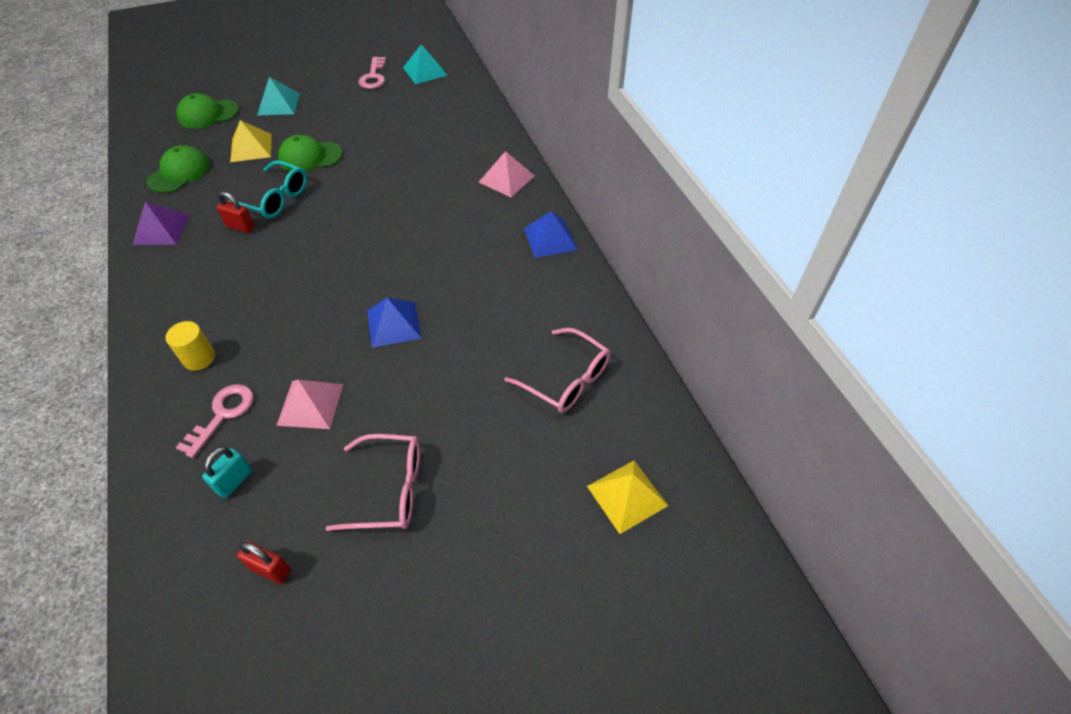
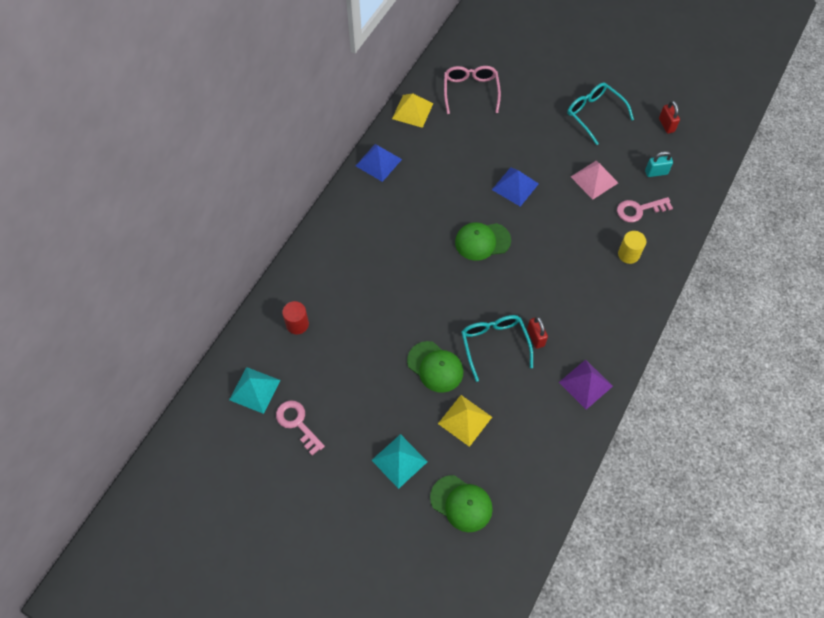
camera: 130 degrees left, 10 degrees up
(179, 173) = (535, 439): green cap -> green cap (482, 241)
(373, 77) = (297, 423): pink key -> pink key turned 90 degrees counterclockwise
(389, 489) = (594, 114): pink glasses -> turquoise glasses
(447, 110) = (297, 324): none -> red cylinder
(506, 179) = (343, 224): pink pyramid -> none
(627, 495) = (506, 36): yellow pyramid -> yellow pyramid (412, 111)

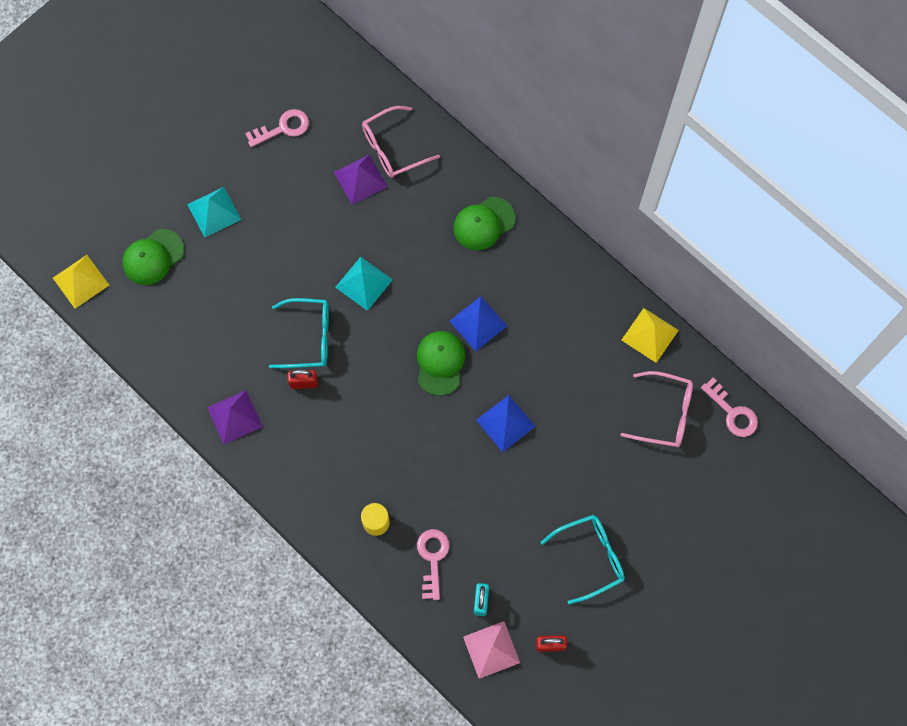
camera: 105 degrees right, 10 degrees up
(254, 390) = (331, 96): turquoise pyramid -> turquoise pyramid (364, 283)
(297, 324) = (392, 148): red cylinder -> pink glasses
(334, 342) = (360, 179): none -> purple pyramid
(378, 162) = (581, 277): blue pyramid -> blue pyramid (478, 323)
(435, 367) = (302, 271): green cap -> green cap (483, 223)
(455, 54) = (732, 412): none -> pink key
(465, 420) = (235, 284): yellow pyramid -> yellow pyramid (80, 281)
(594, 179) = (490, 520): pink pyramid -> pink pyramid (491, 649)

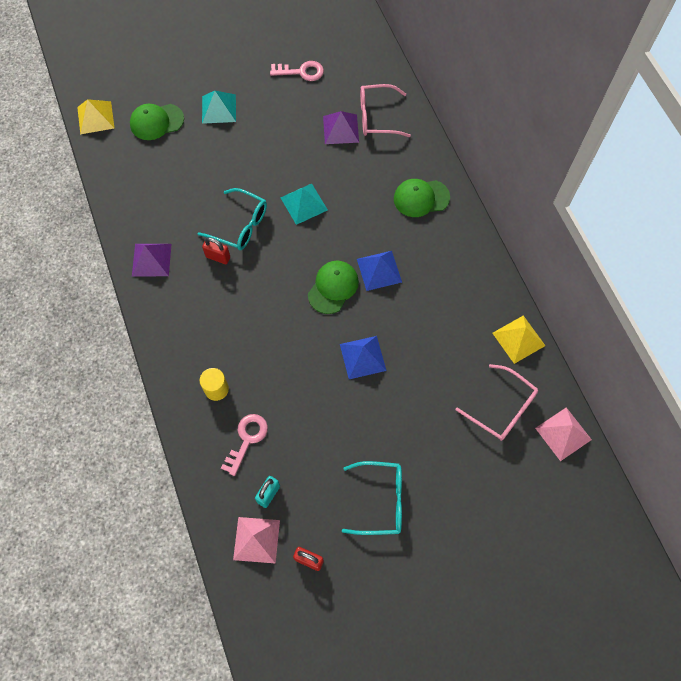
camera: 25 degrees right, 5 degrees down
(732, 412) = (563, 433): pink key -> pink pyramid

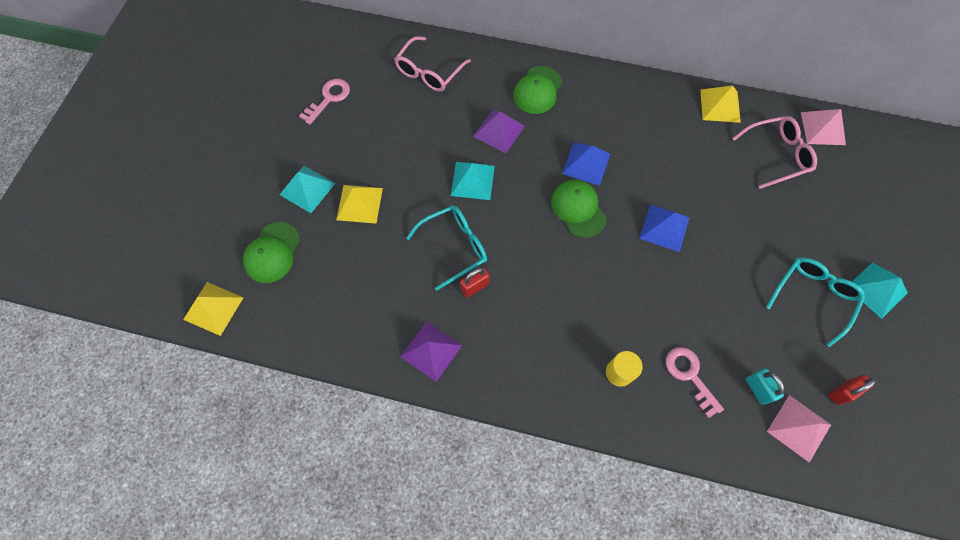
camera: 55 degrees left, 0 degrees up
(231, 146) = (359, 204): none -> yellow pyramid
(340, 129) = (418, 105): purple pyramid -> purple pyramid (499, 131)
(425, 549) = (876, 290): none -> turquoise pyramid

